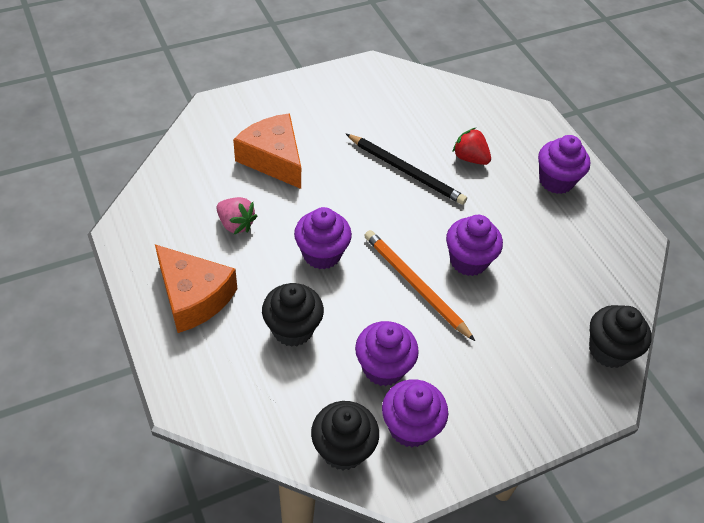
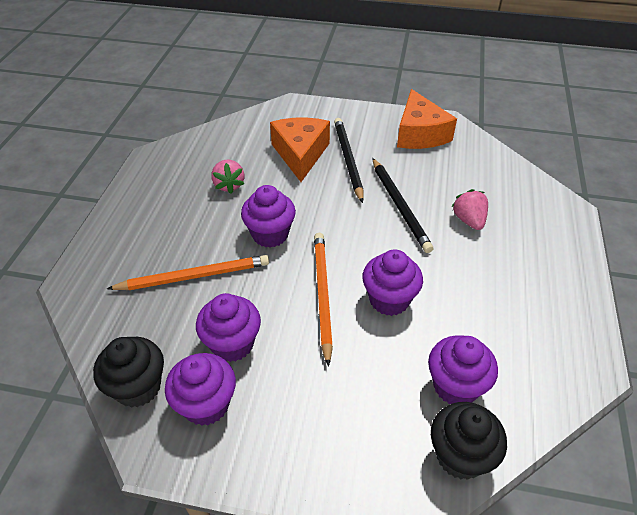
camera: 40 degrees right, 5 degrees down
(194, 297) = (151, 219): orange cheese -> orange cheese (419, 134)
(292, 329) = (194, 276): black cupcake -> orange pencil
(322, 145) = (348, 160): none -> black pencil
(470, 158) = (469, 220): red strawberry -> pink strawberry
(556, 181) = (541, 275): purple cupcake -> purple cupcake (455, 386)

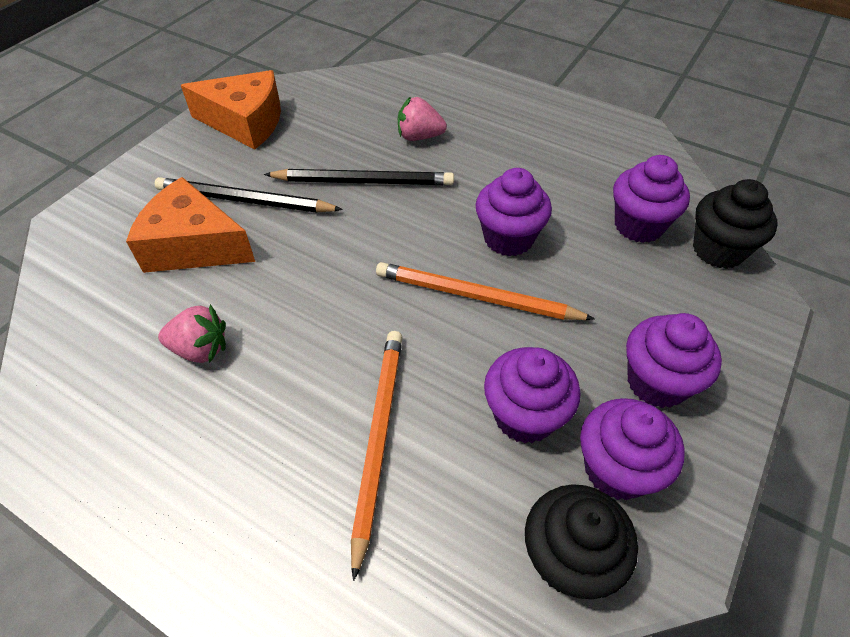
camera: 70 degrees left, 5 degrees up
(270, 234) = (341, 323): purple cupcake -> purple cupcake (656, 382)

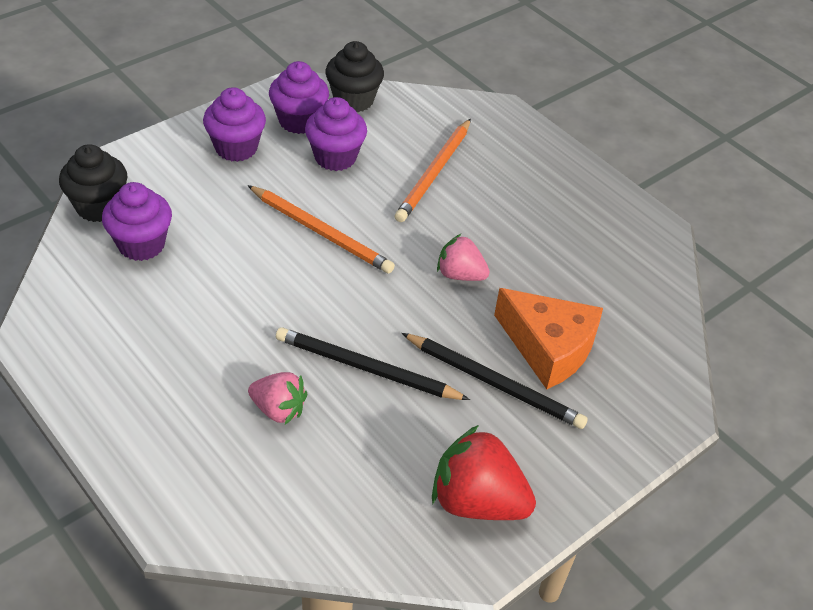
camera: 165 degrees left, 5 degrees down
(200, 349) = (546, 258): pink strawberry -> pink strawberry (460, 275)
(246, 122) = (477, 501): orange cheese -> red strawberry
(508, 238) = (263, 268): purple cupcake -> none

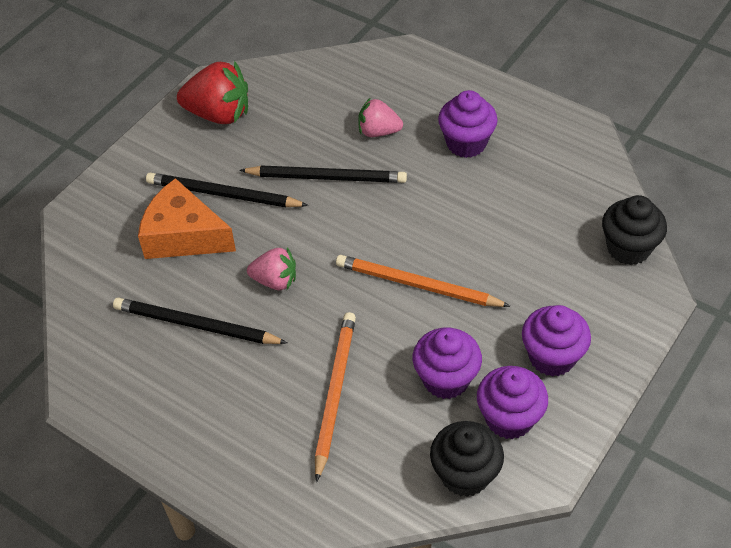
camera: 170 degrees right, 5 degrees up
(141, 244) = (564, 224): purple cupcake -> purple cupcake (466, 143)
(548, 257) = (196, 325): none -> black pencil

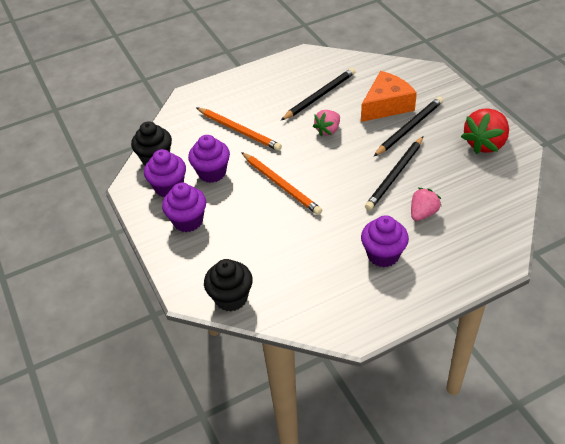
camera: 120 degrees right, 5 degrees down
(417, 285) = (281, 185): orange pencil -> orange pencil turned 90 degrees clockwise

